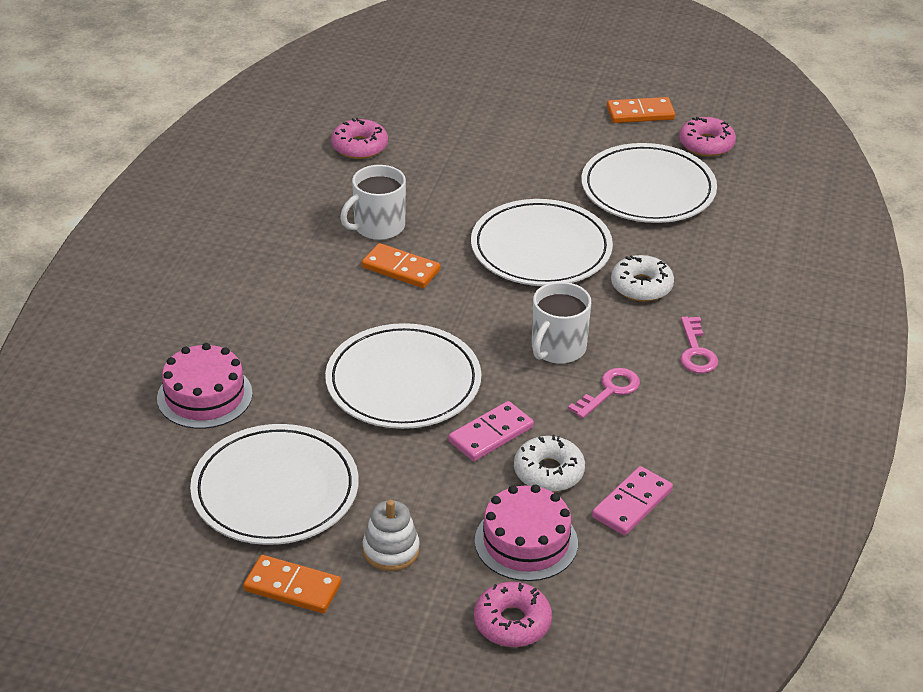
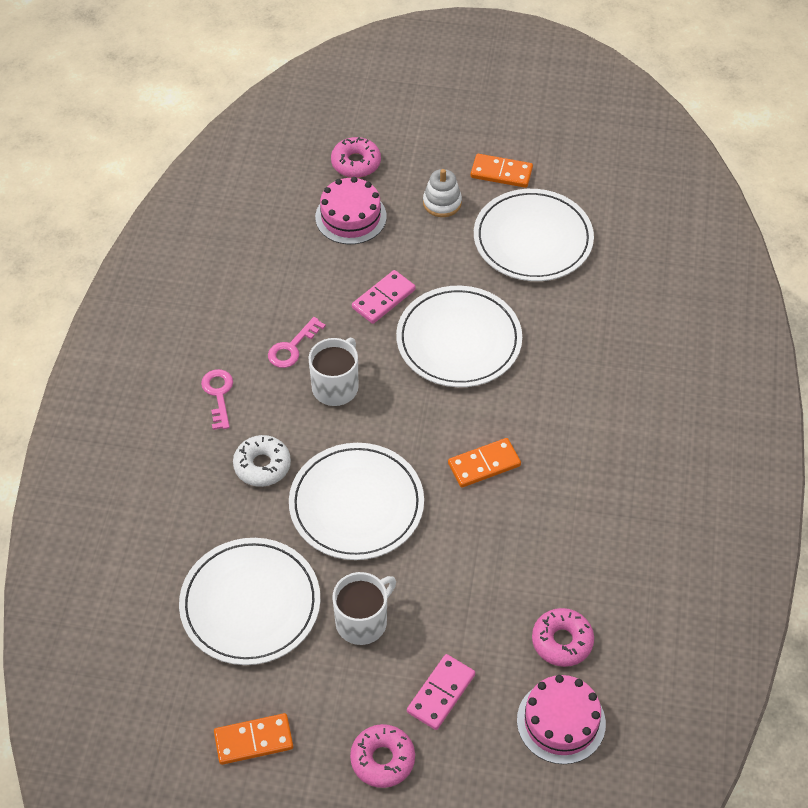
camera: 175 degrees right, 15 degrees up
(204, 396) = (611, 312): pink cake -> pink cake (561, 721)
(378, 227) = (516, 518): white mug -> white mug (362, 621)
(400, 269) = (484, 464): orange domino -> orange domino turned 45 degrees counterclockwise
(548, 472) = (338, 271): white donut -> none
(632, 504) = (276, 251): pink domino -> pink domino (441, 693)
(706, 144) = (182, 689): pink donut -> pink donut (382, 759)

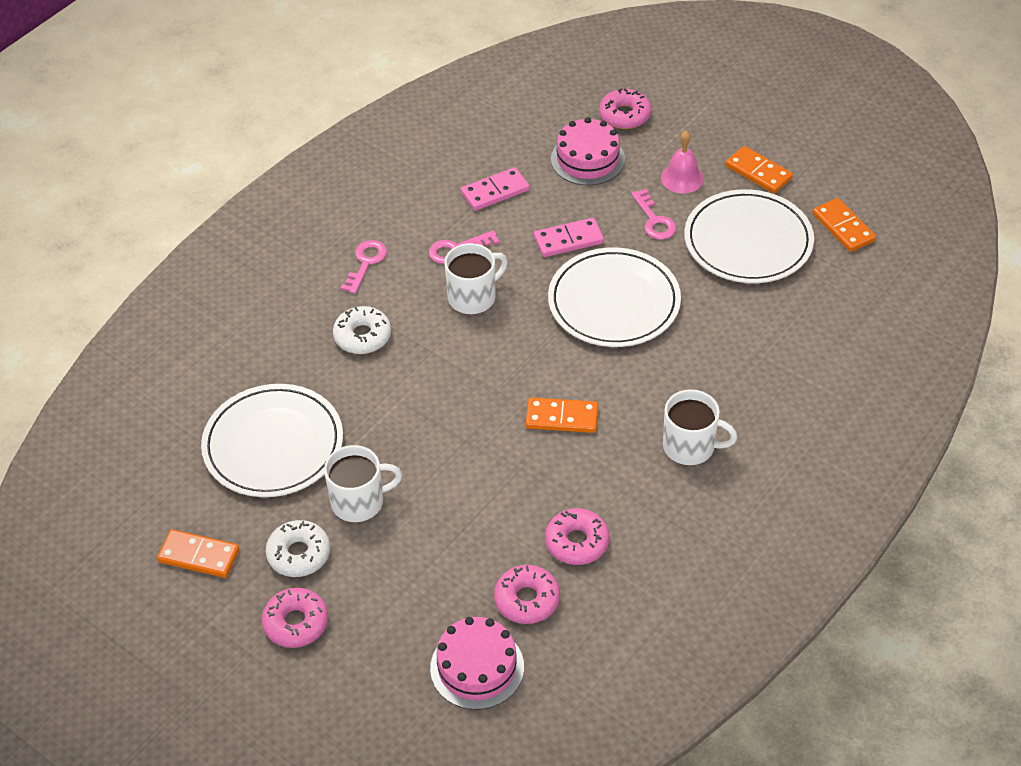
camera: 30 degrees right, 5 degrees down
(342, 695) = (299, 554): none -> white donut
(356, 504) = (422, 403): white plate -> none
(441, 693) = (385, 592): pink domino -> pink domino (495, 191)
(442, 203) = (682, 178): white stacking toy -> pink bell
(444, 251) = (654, 220): none -> pink key
(569, 570) = (577, 542): none -> pink donut
(600, 196) = (843, 227): none -> orange domino
(604, 443) = (690, 446): none -> white mug

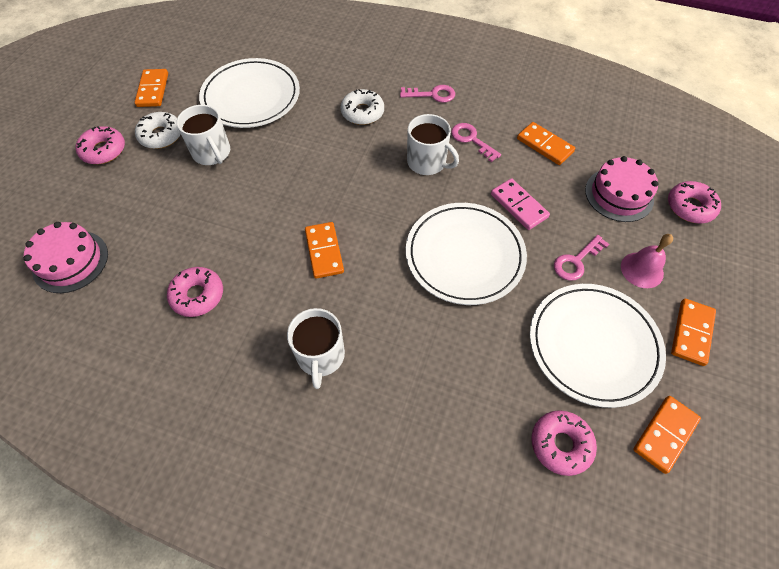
camera: 70 degrees right, 10 degrees up
(495, 191) = (545, 145): pink domino -> orange domino
(527, 600) = (136, 276): pink donut -> pink donut (560, 444)

